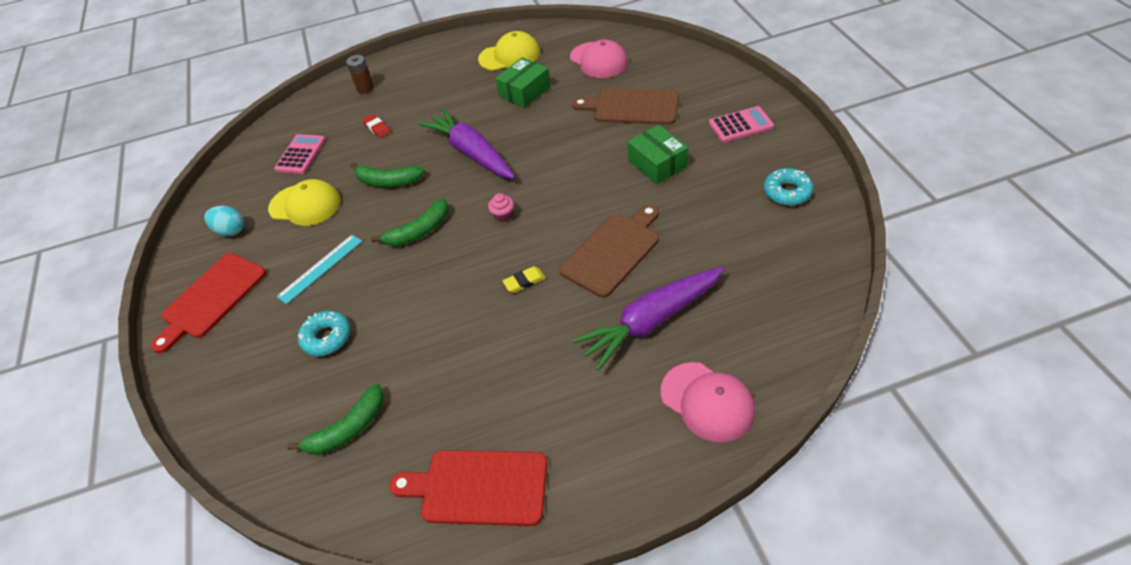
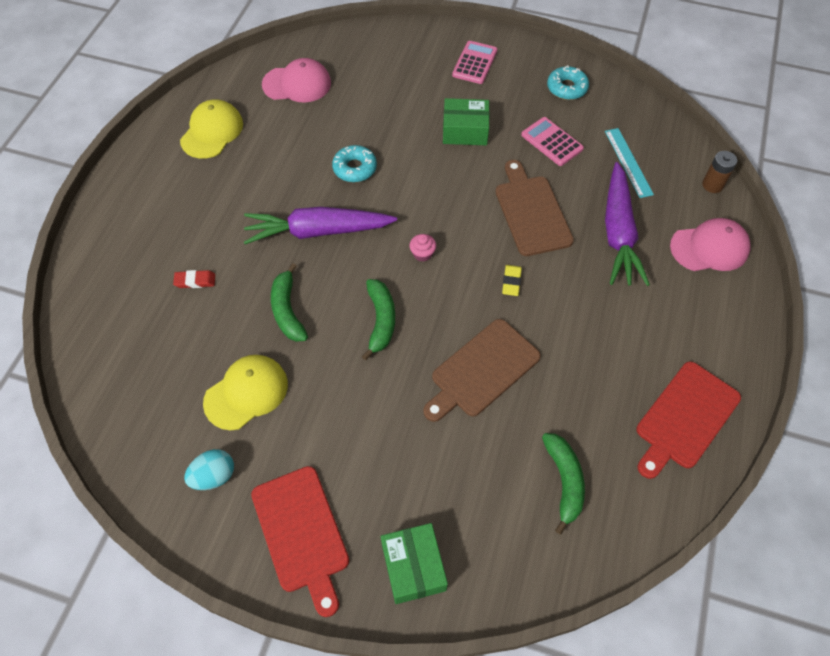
camera: 60 degrees left, 10 degrees up
(301, 154) = (160, 362): pink calculator -> pink calculator (552, 142)
(320, 268) = (352, 419): turquoise ruler -> turquoise ruler (628, 162)
(327, 337) = (447, 452): turquoise donut -> turquoise donut (355, 168)
(365, 88) = (116, 259): brown battery -> brown battery (712, 185)
(388, 181) = (287, 310): green banana -> green banana turned 120 degrees clockwise
(525, 92) = (278, 151): green box -> green box (413, 567)
(632, 107) = (382, 103): brown cutting board -> brown cutting board (482, 370)

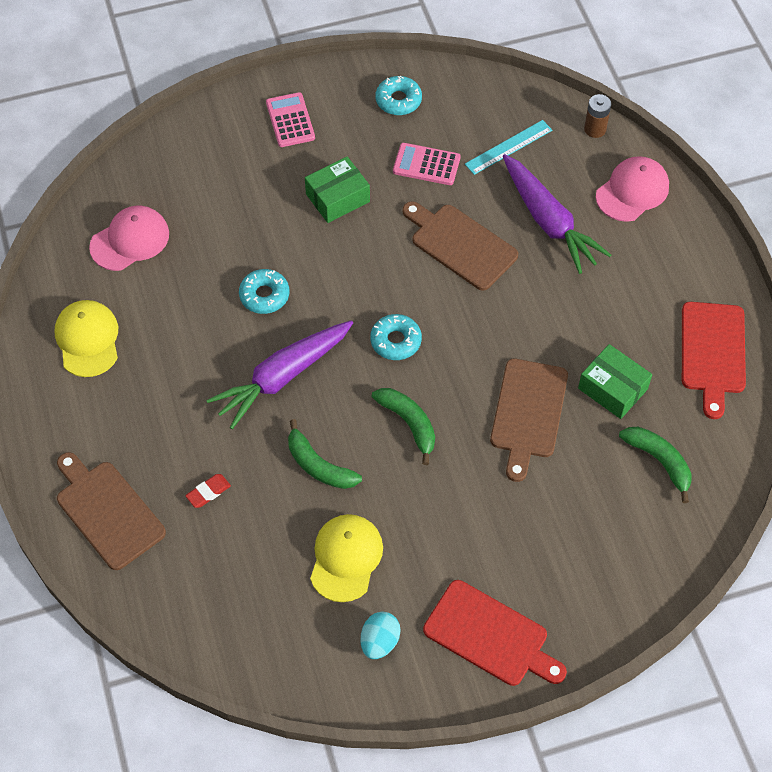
camera: 35 degrees left, 0 degrees up
(119, 252) = (107, 511): none -> brown cutting board
(413, 567) = (597, 601): green box -> green box (612, 389)
(422, 254) = (395, 341): pink cupcake -> turquoise donut
(511, 282) = (492, 320): yellow eraser -> none
(628, 162) = (508, 147): turquoise ruler -> turquoise ruler turned 75 degrees counterclockwise

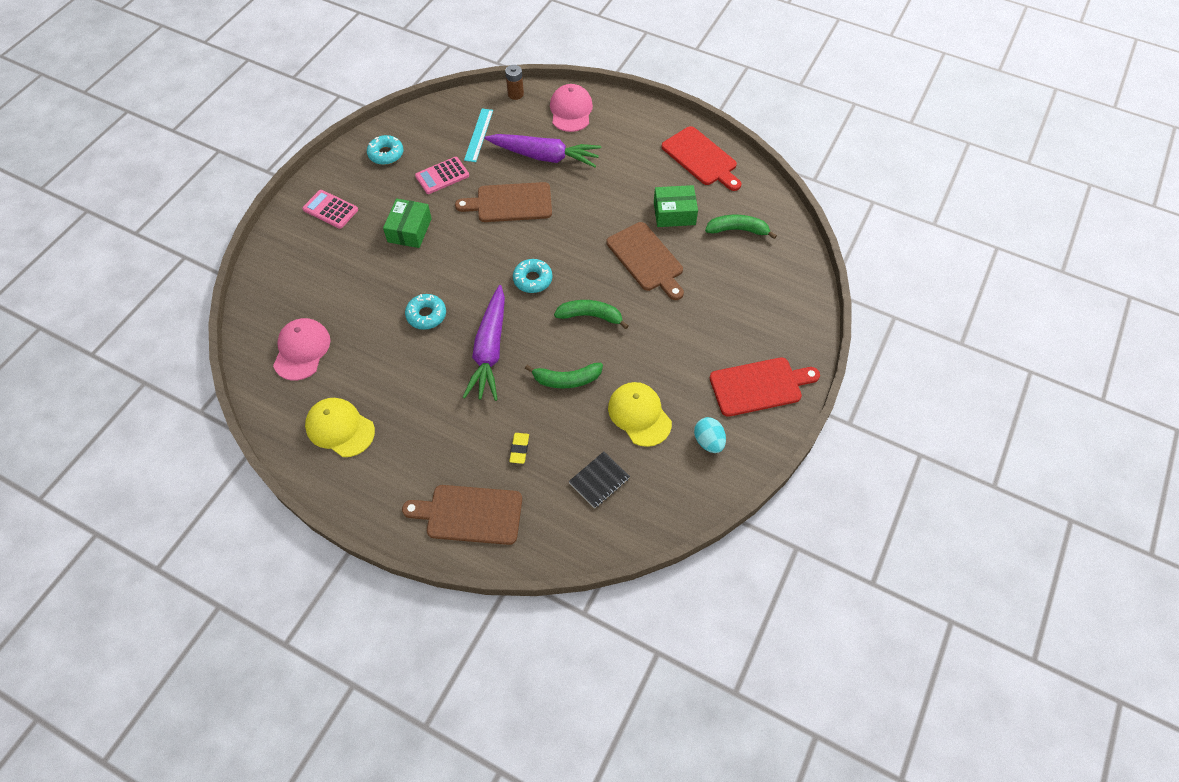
camera: 45 degrees left, 0 degrees up
(208, 492) = (519, 449): red eraser -> yellow eraser
(243, 584) = (599, 480): none -> black notebook

